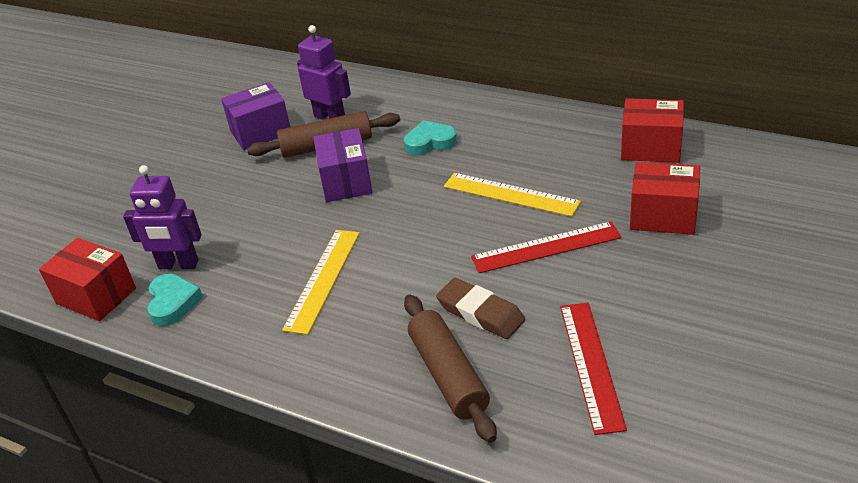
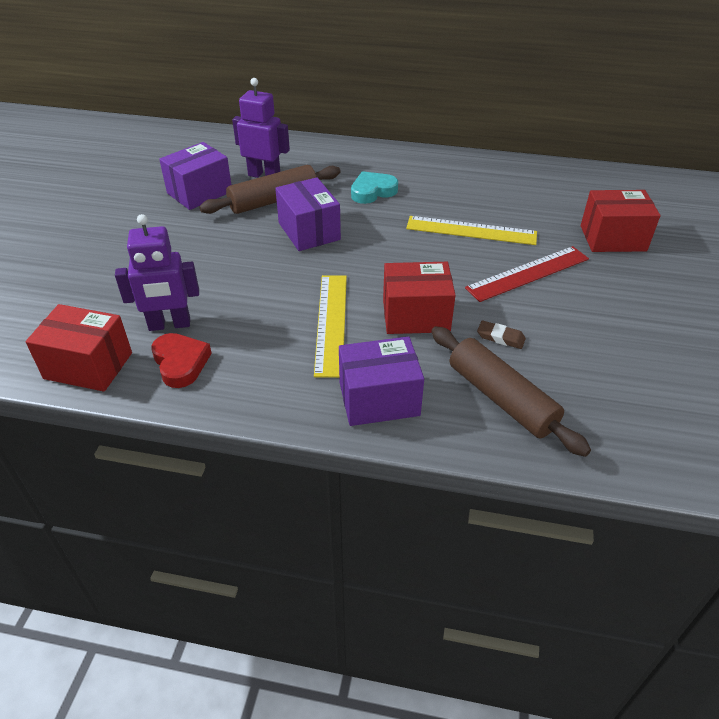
camera: 20 degrees left, 5 degrees up
(172, 303) = (180, 363): turquoise heart -> red heart
(331, 360) = (379, 399): none -> purple box
(480, 313) = (500, 337): brown eraser -> brown eraser, size x0.56
(591, 365) = (625, 372): red ruler -> none
(651, 148) = (570, 184): red box -> red box (416, 316)

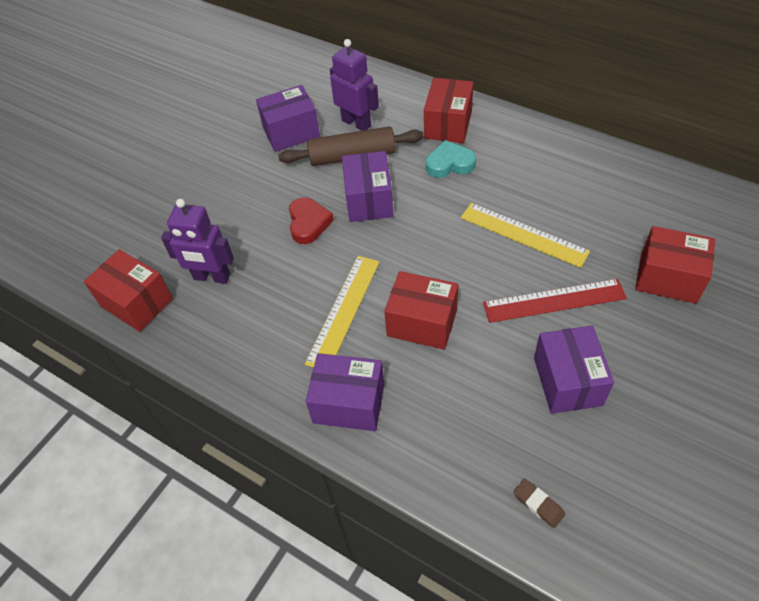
camera: 25 degrees right, 10 degrees up
(180, 363) = (206, 319): red heart -> red heart (308, 223)
(355, 164) = (448, 124): none -> red box
(500, 337) = (488, 368): brown eraser -> brown eraser (538, 504)
(501, 398) = (456, 435): brown rolling pin -> none
(577, 330) = (567, 381): none -> purple box

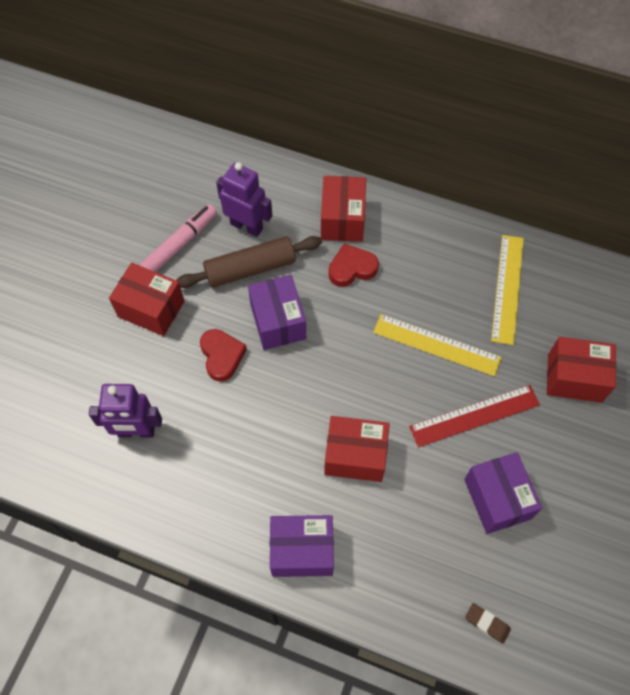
camera: 15 degrees left, 10 degrees up
(137, 302) = (65, 471): red box -> red box (151, 309)
(291, 132) = (179, 244): purple box -> pink marker
(344, 311) = (277, 453): yellow ruler -> yellow ruler (507, 288)
(449, 163) = (352, 268): turquoise heart -> red heart

